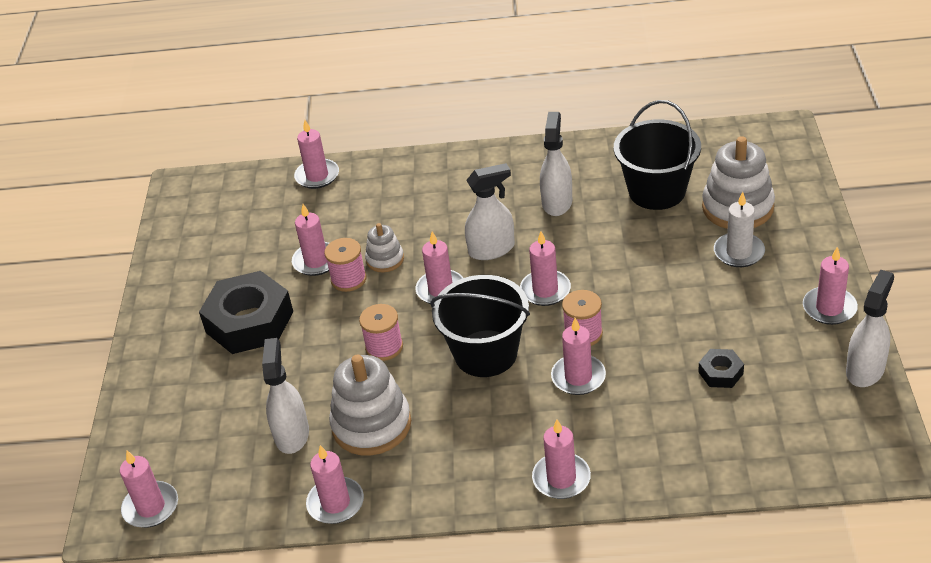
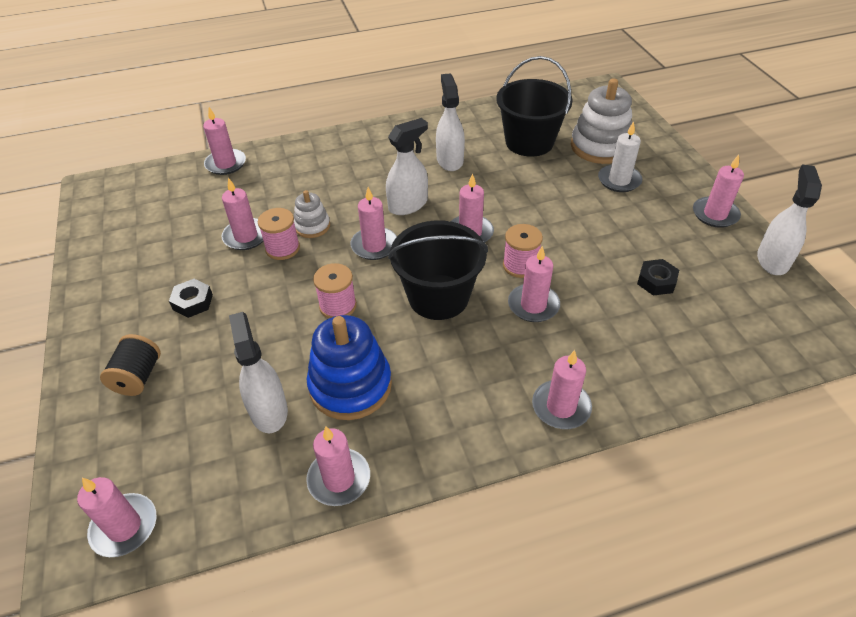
camera: 20 degrees left, 5 degrees up
(186, 385) = (138, 377): none -> black spool
(249, 322) = (193, 302): black nut -> black nut, size x0.46
(371, 425) = (350, 385): white stacking toy -> blue stacking toy

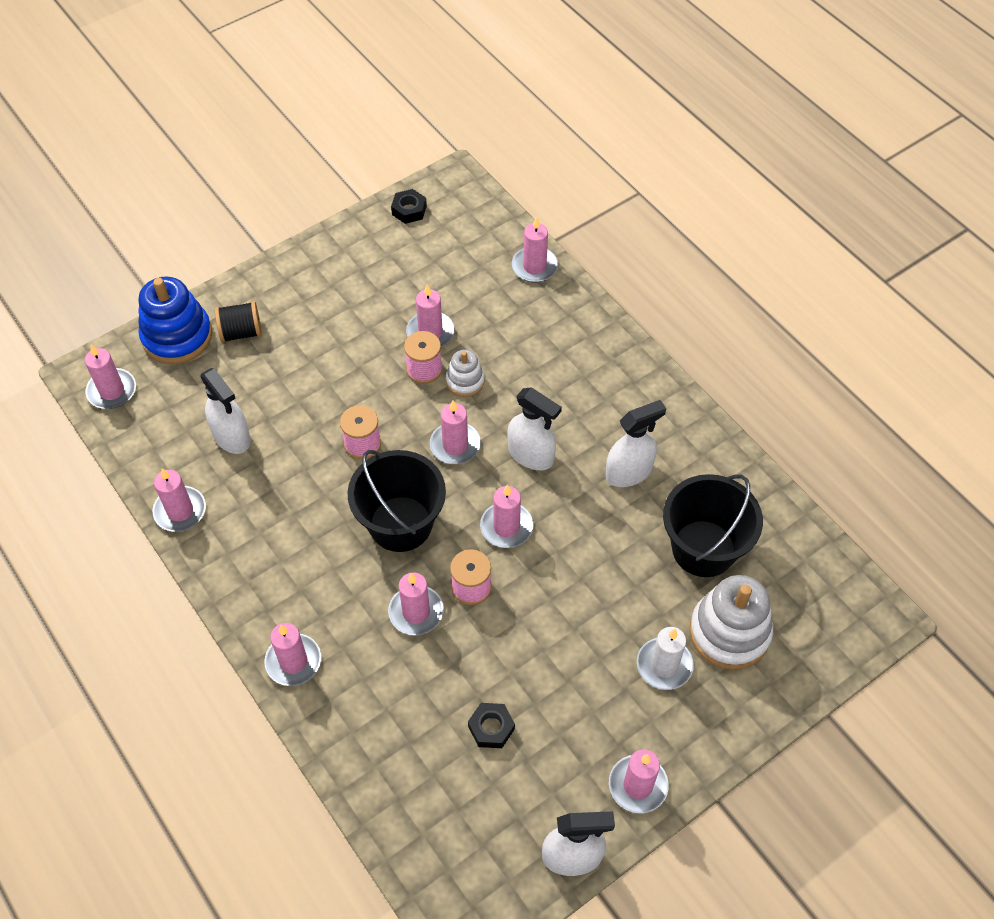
camera: 70 degrees right, 10 degrees up
(193, 302) = (332, 330): black nut -> black nut (409, 210)
(268, 410) = (232, 437): white spray bottle -> white spray bottle turned 90 degrees clockwise
(350, 385) = (273, 486): blue stacking toy -> blue stacking toy (177, 336)

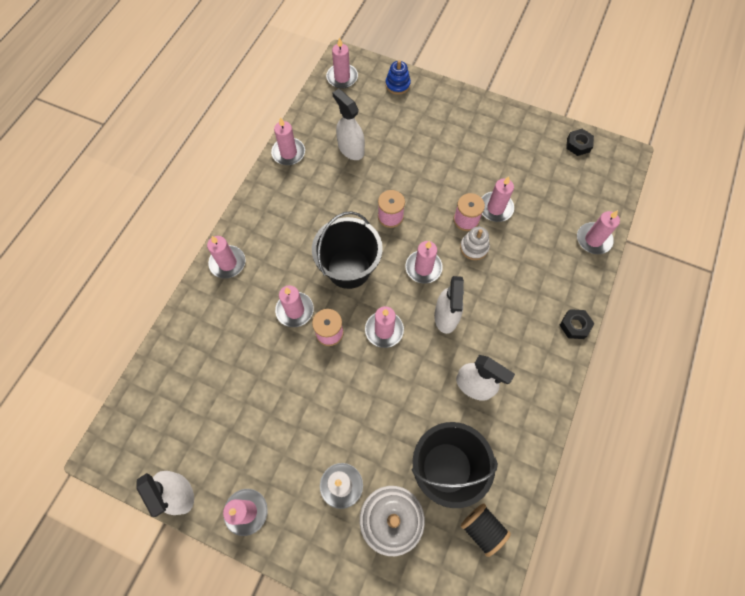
camera: 60 degrees right, 10 degrees up
(177, 336) = (397, 85): blue stacking toy -> blue stacking toy, size x0.54
(232, 437) = (350, 149): white spray bottle -> white spray bottle turned 120 degrees clockwise
(241, 332) = (422, 112): black spool -> black spool (482, 529)
(491, 728) = (241, 396): black nut -> black nut (574, 325)

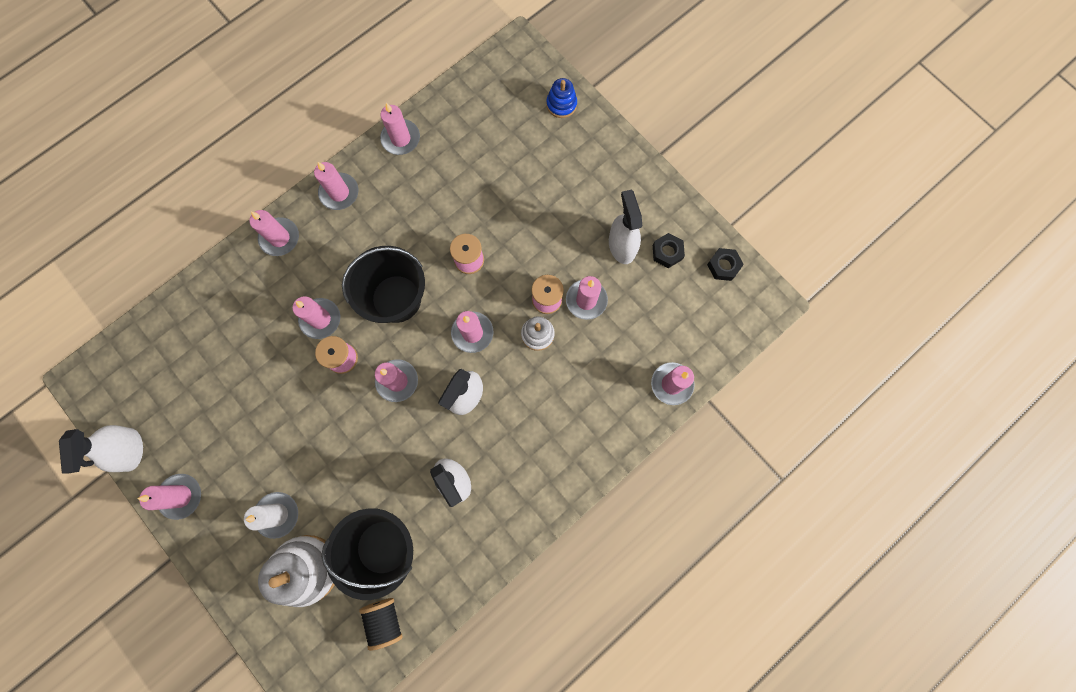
camera: 25 degrees right, 10 degrees up
(342, 77) = (504, 69): pink candle -> pink candle (339, 193)
(350, 149) = (468, 162): white spray bottle -> white spray bottle (621, 245)
(574, 325) = (593, 467): black nut -> black nut (667, 252)

